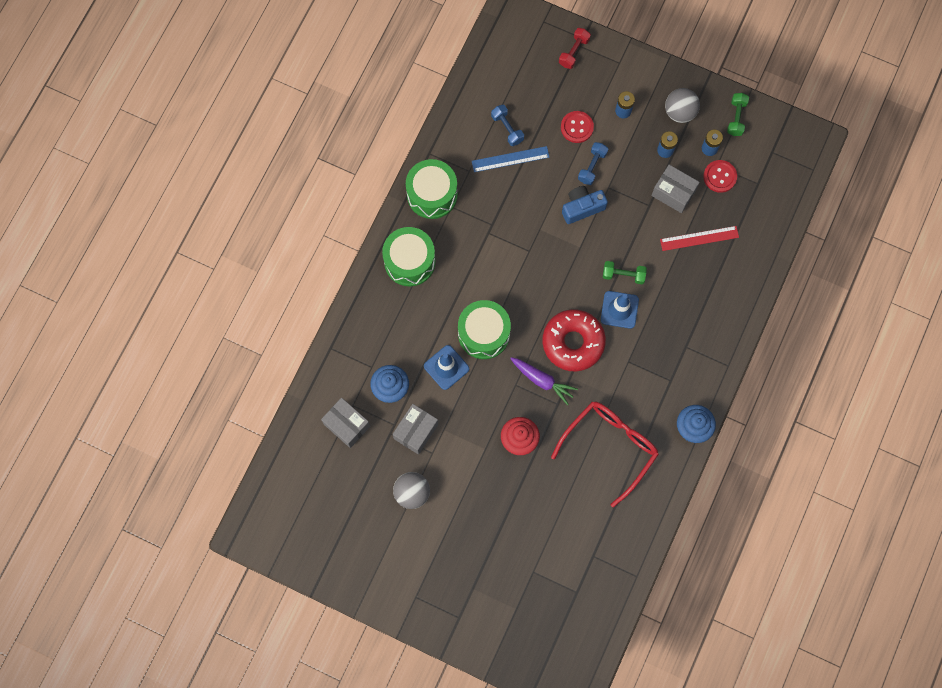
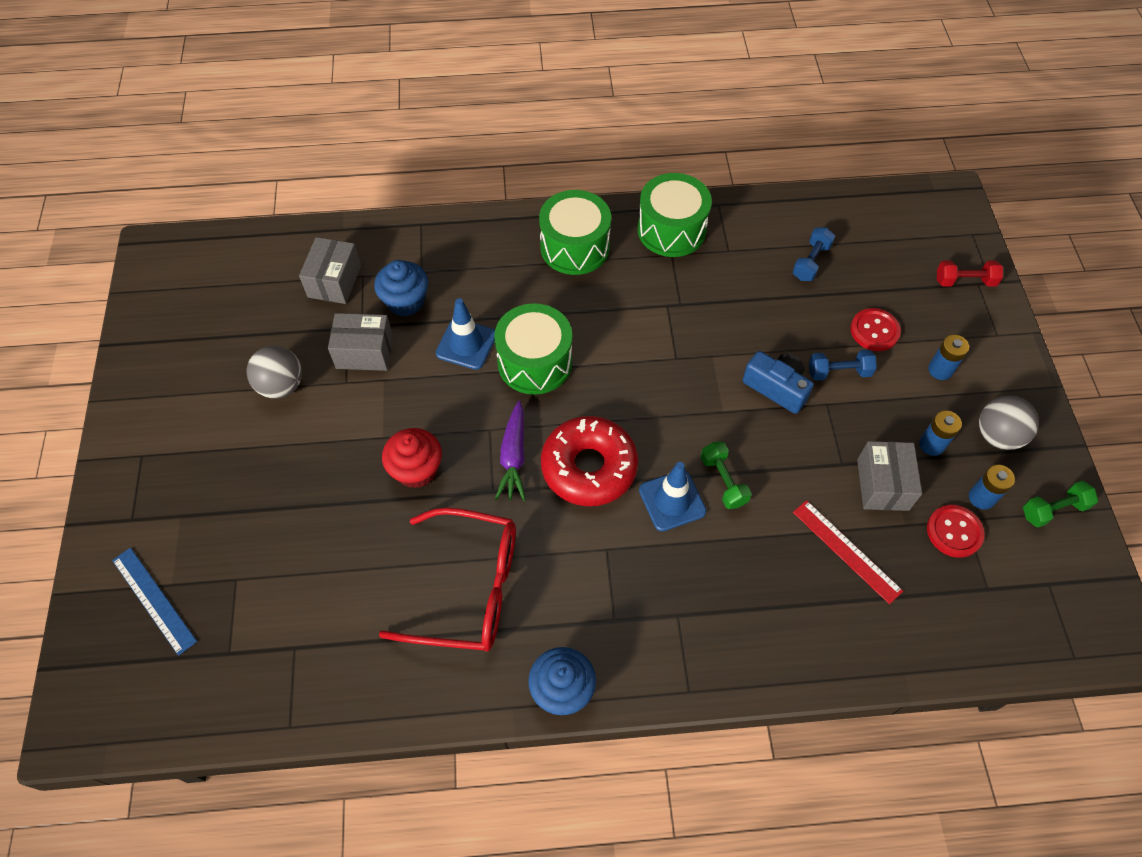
camera: 60 degrees right, 15 degrees down
(510, 159) = (776, 283): blue ruler -> blue ruler (154, 600)

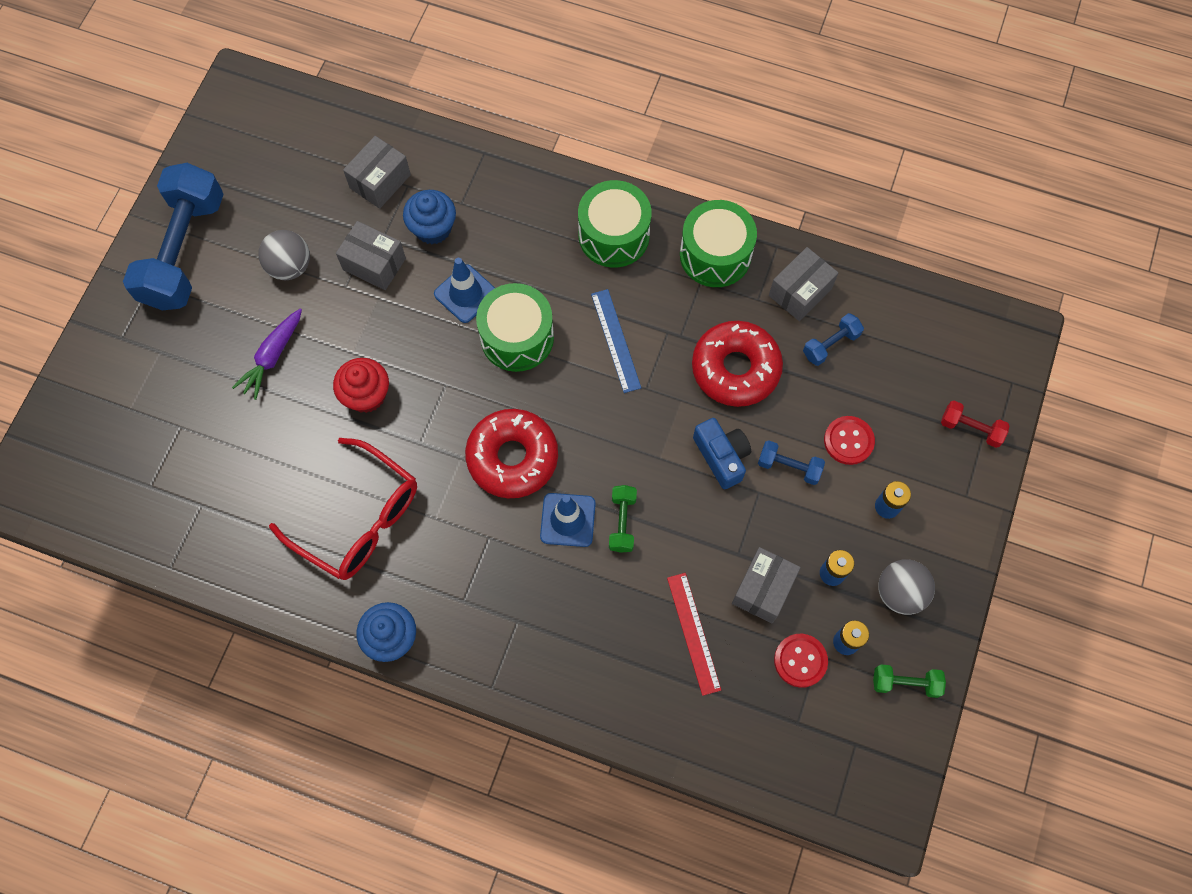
camera: 25 degrees right, 10 degrees up
(154, 600) = (111, 416): blue ruler -> blue ruler (616, 340)
(164, 413) = (184, 251): none -> blue dumbbell
(513, 457) = (453, 419): purple carrot -> purple carrot (272, 356)
(744, 312) = (735, 369): none -> red donut
(760, 232) = (800, 292): none -> grey box

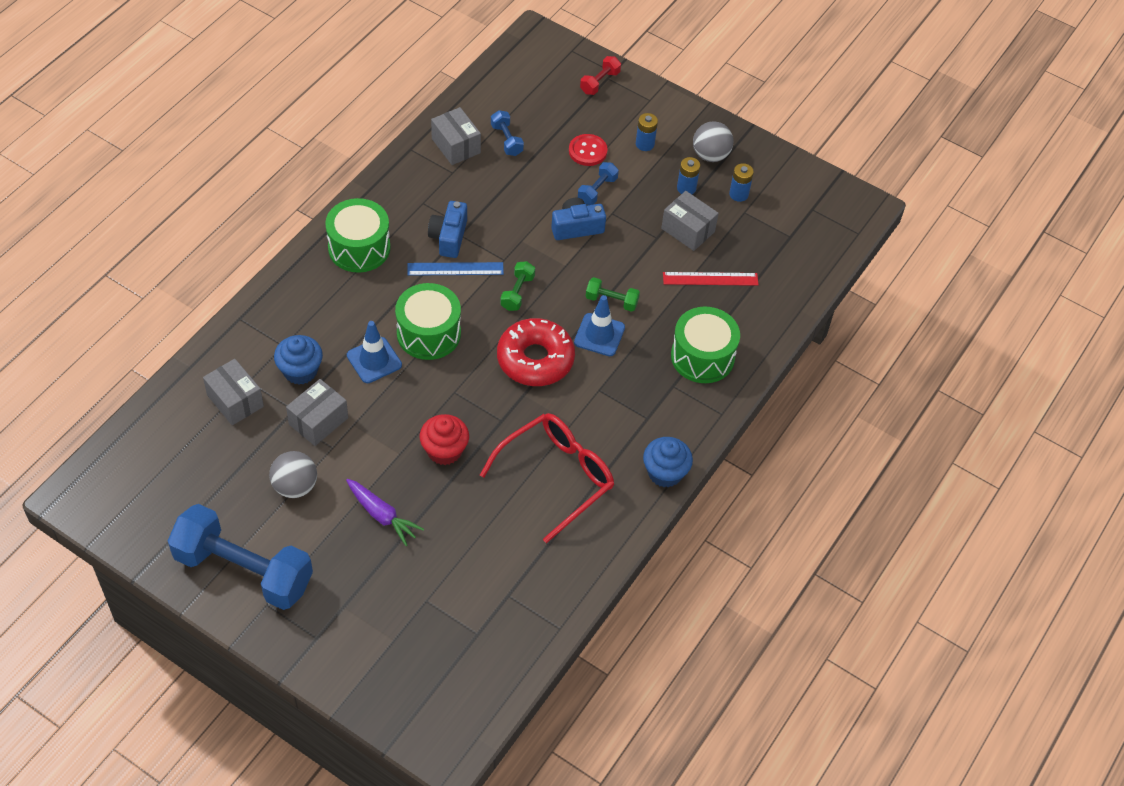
camera: 80 degrees left, 15 degrees down
(659, 321) = (449, 237): none -> blue camera
(715, 255) = (403, 188): green drum -> green drum (702, 356)
(735, 369) = (506, 201): red donut -> none
(800, 660) = (746, 223): red button -> none
(905, 683) = (775, 170): green dumbbell -> green dumbbell (517, 292)

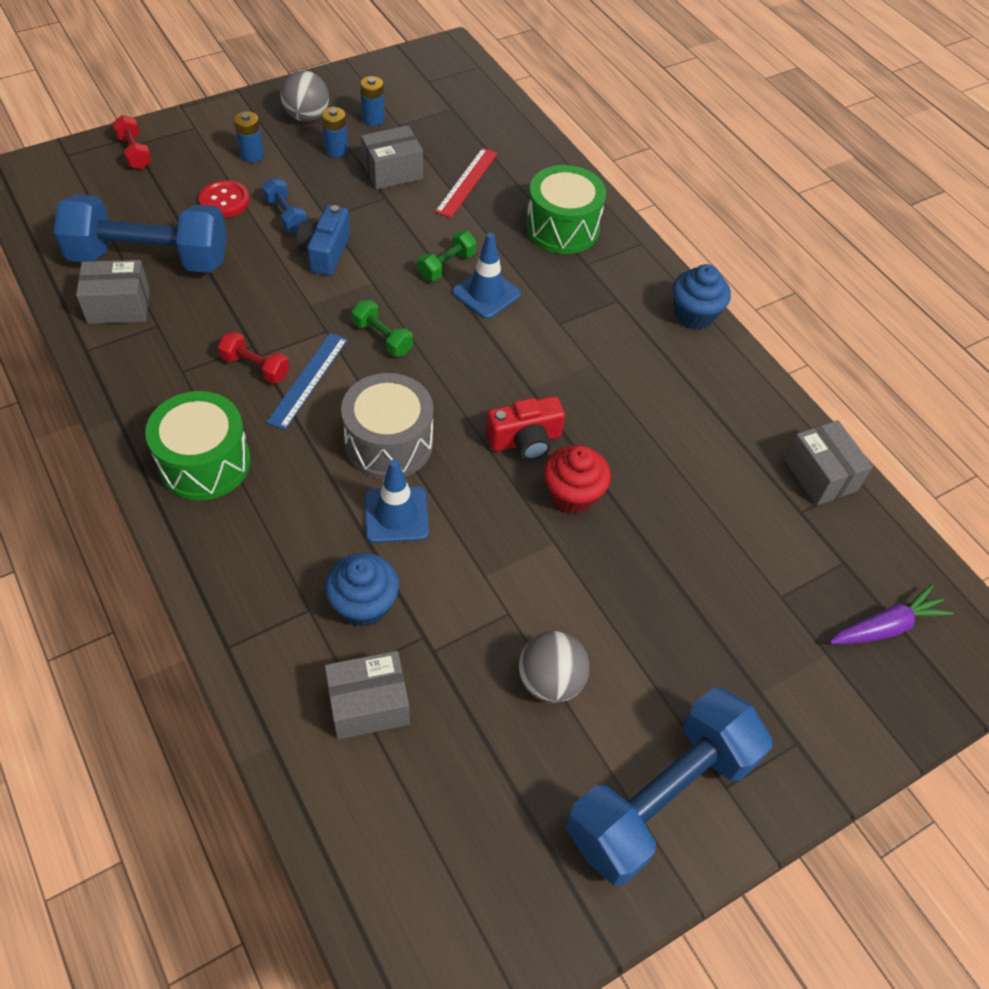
camera: 65 degrees left, 0 degrees up
(318, 421) = (458, 613): grey box -> grey box (820, 475)
(382, 515) = (639, 597): purple carrot -> purple carrot (886, 627)
(428, 333) = (389, 443): green drum -> grey drum
(449, 237) = (255, 367): blue camera -> red dumbbell
(475, 407) = (525, 440): none -> red camera
(506, 140) = (150, 259): blue dumbbell -> blue dumbbell, size x2.36
(535, 359) = (487, 360): red donut -> none
(557, 476) = (659, 404): red glasses -> none

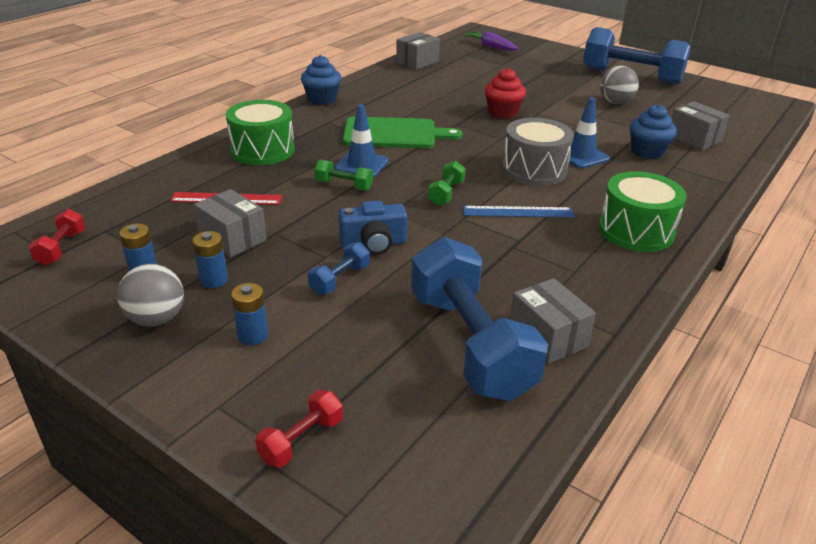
camera: 110 degrees left, 20 degrees down
(224, 201) = (345, 327): red button -> none
(255, 367) = (532, 238): red dumbbell -> red dumbbell (61, 248)
(525, 440) = (480, 130): red camera -> none
(555, 349) = (394, 134): none -> green cutting board

